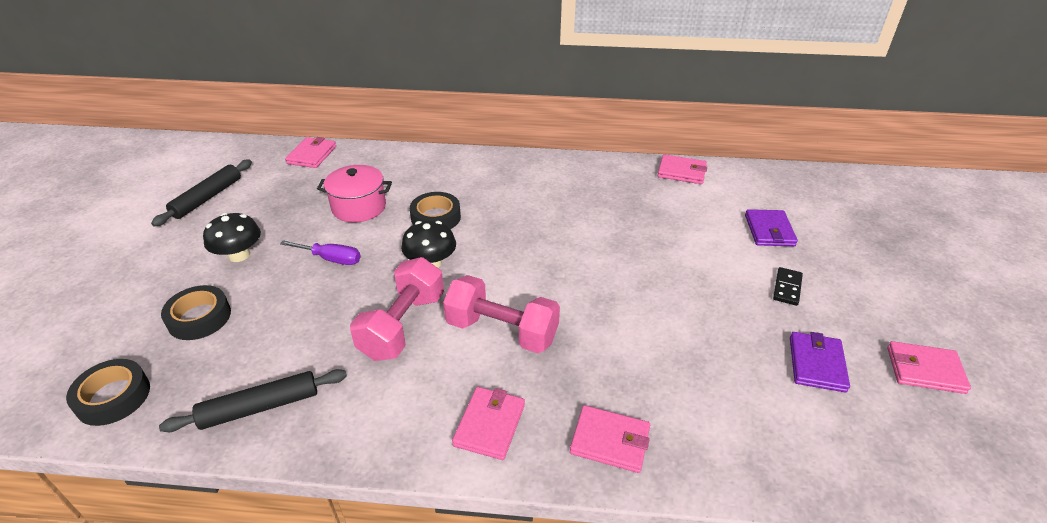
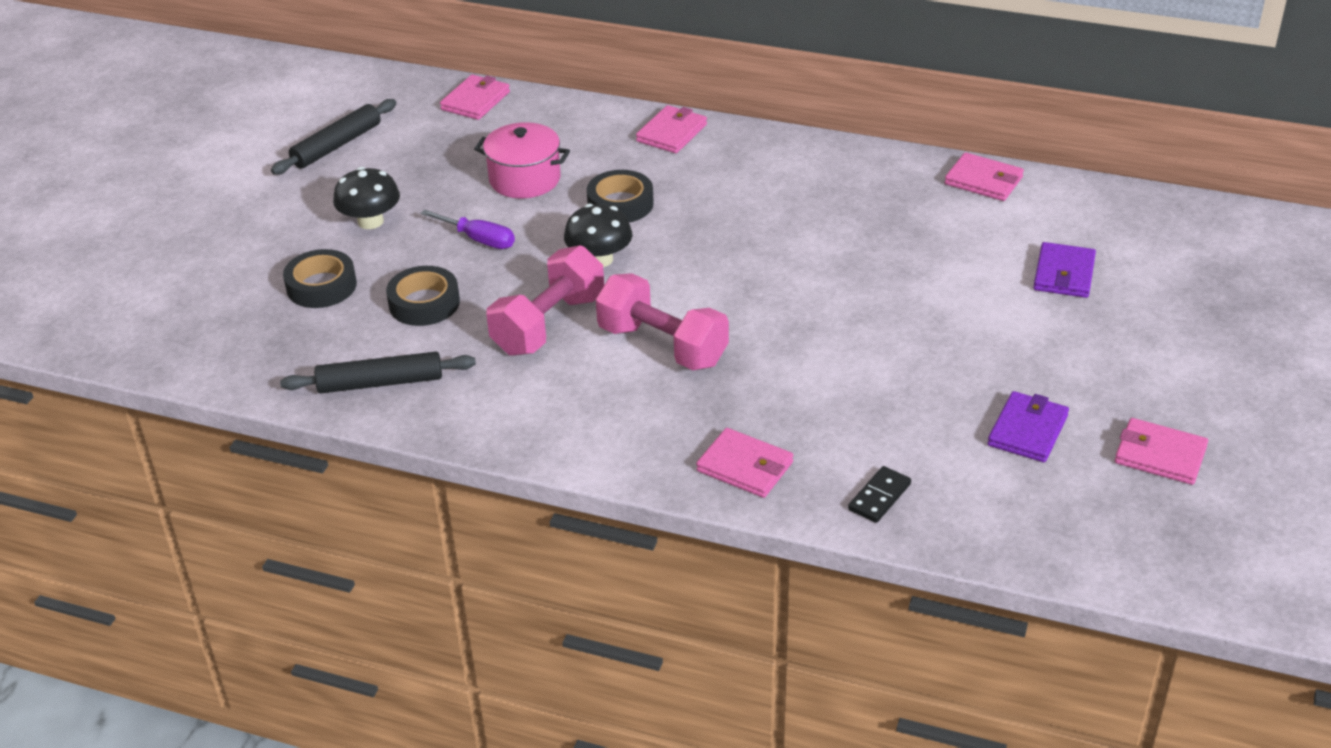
camera: 15 degrees right, 0 degrees up
(113, 397) = (231, 352): black tape -> black tape (424, 303)
(489, 425) = (619, 433): pink wallet -> pink wallet (671, 133)
(787, 288) = (1044, 345): black domino -> black domino (879, 497)

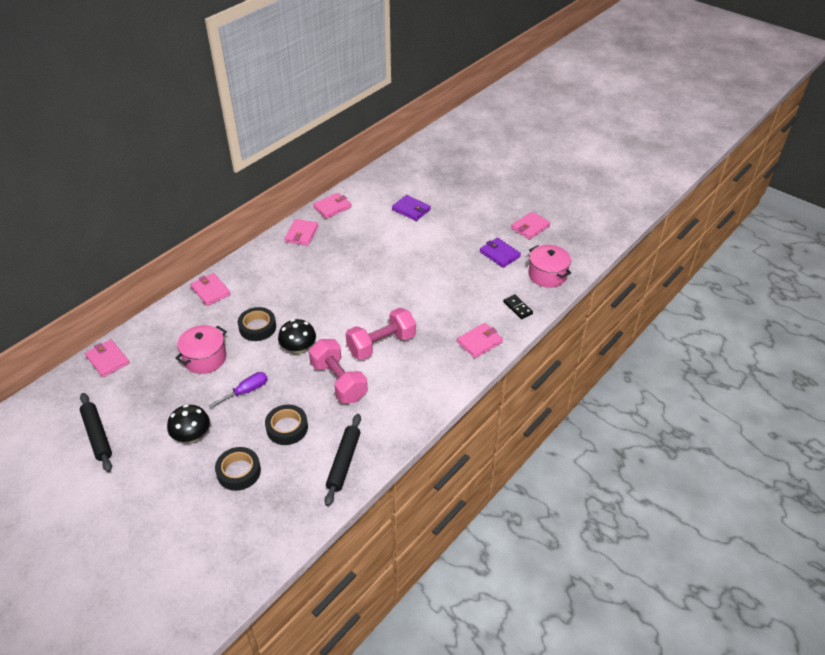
camera: 70 degrees left, 5 degrees up
(880, 172) = (301, 234): none -> pink wallet
(1017, 519) = (547, 275): none -> pink pot

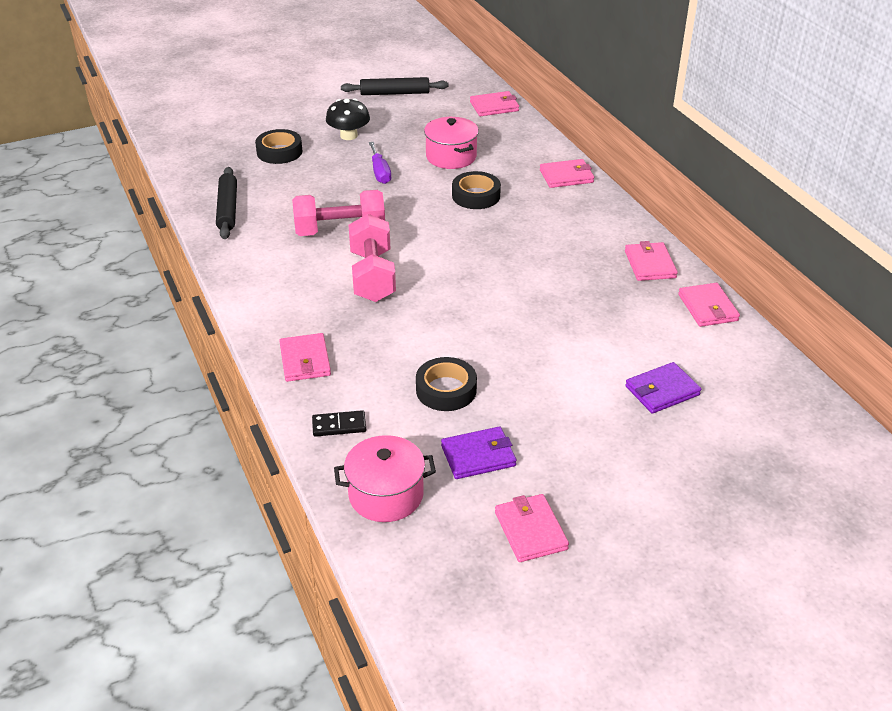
camera: 115 degrees right, 5 degrees down
(287, 428) = (306, 186): black tape -> black tape (446, 390)
(298, 348) = (418, 216): black mushroom -> none
(301, 234) = (650, 264): pink wallet -> pink wallet turned 45 degrees clockwise
(344, 462) = (228, 209): black rolling pin -> black rolling pin turned 45 degrees clockwise

